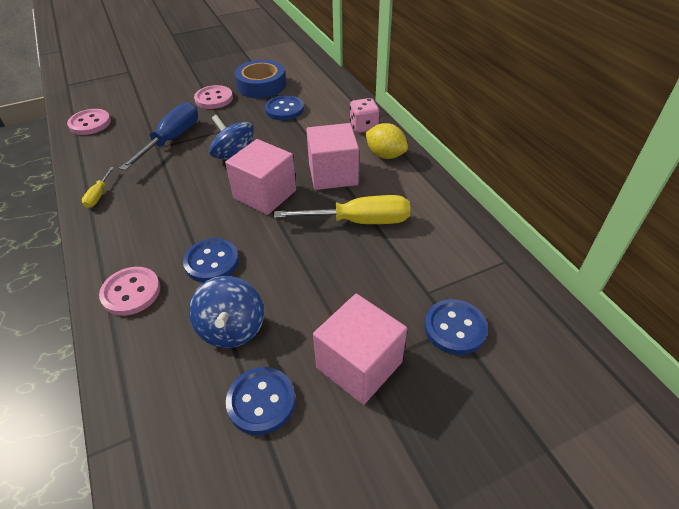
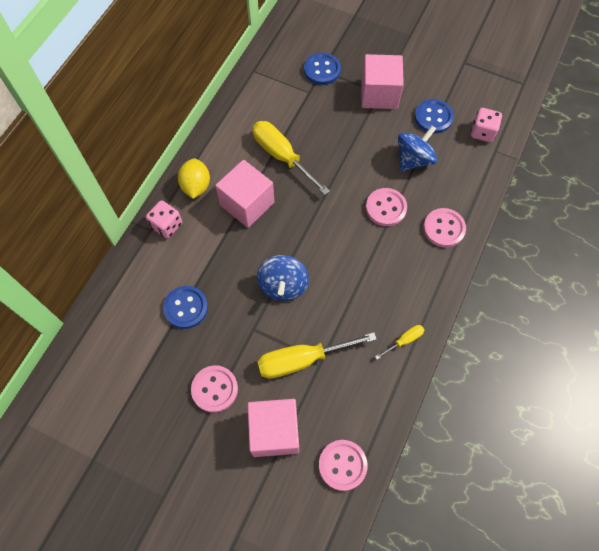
camera: 130 degrees left, 20 degrees up
(171, 140) = (302, 360): blue screwdriver -> yellow screwdriver
(173, 447) = (482, 132): none -> pink dice
(211, 262) = (386, 208): blue button -> pink button
(261, 85) = (157, 366): blue tape -> none
(265, 194) = (305, 229): pink cube -> pink cube (274, 432)

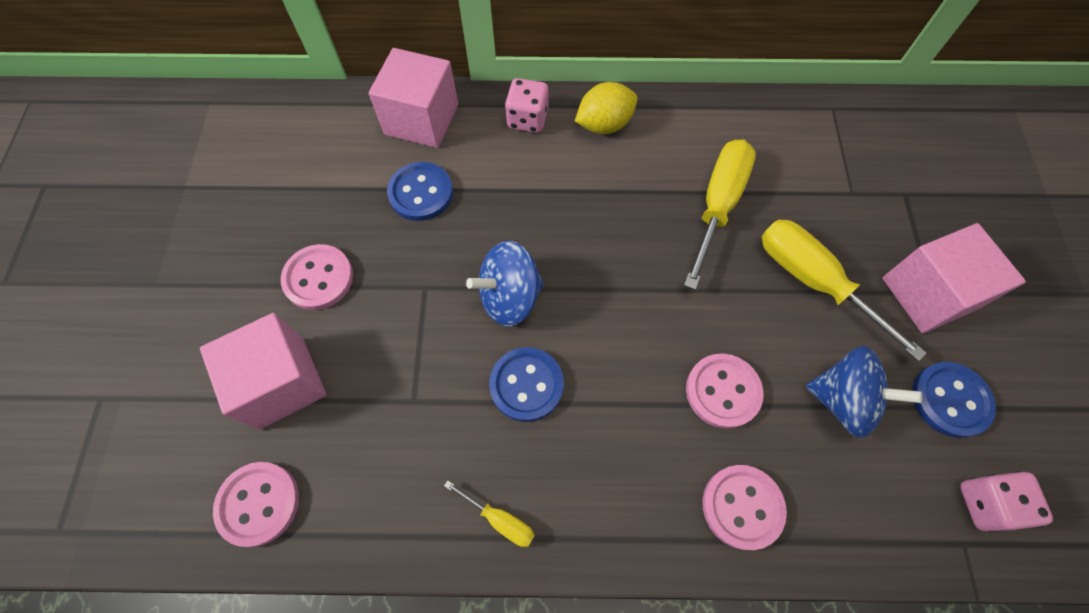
camera: 65 degrees right, 0 degrees up
(247, 204) = (613, 195): pink cube -> pink cube (421, 119)
(302, 360) = (405, 374): yellow screwdriver -> yellow screwdriver (814, 282)
(322, 70) = (905, 193): blue button -> blue button (526, 385)

